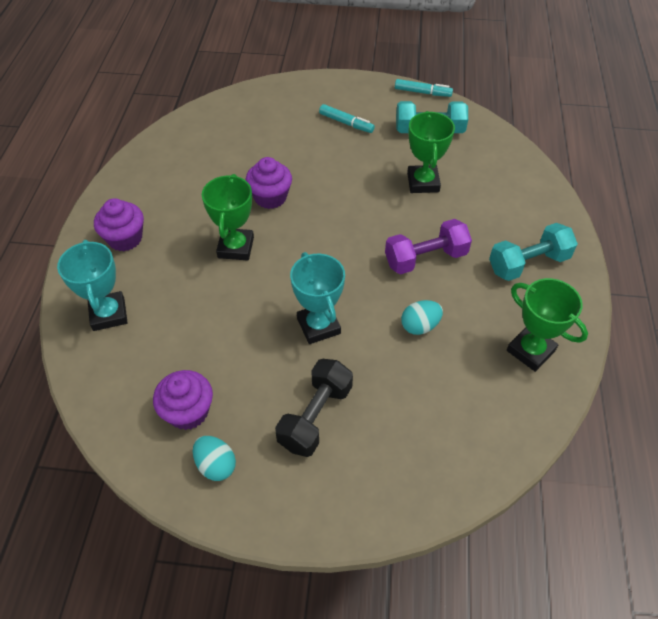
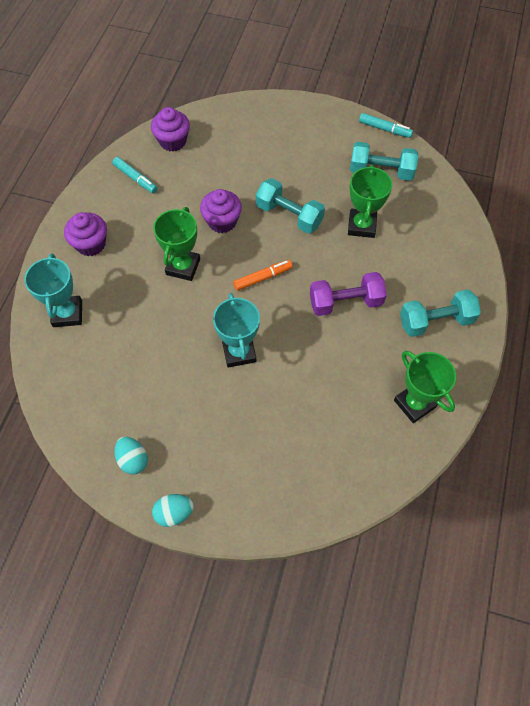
camera: 10 degrees right, 10 degrees up
(188, 411) = (118, 410): purple cupcake -> purple cupcake (173, 141)
(315, 416) = (220, 432): black dumbbell -> none
(328, 246) = (263, 278): none -> orange marker
(342, 182) = (289, 215): none -> turquoise dumbbell
(346, 123) = (306, 153): turquoise marker -> turquoise marker (135, 178)
(420, 326) = (325, 365): turquoise egg -> turquoise egg (174, 513)

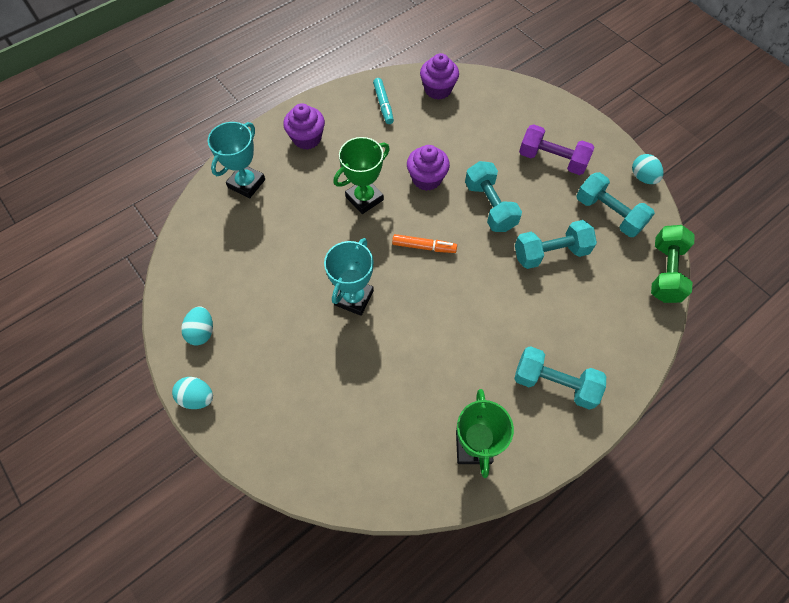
camera: 35 degrees right, 0 degrees up
(345, 302) = (481, 313): purple dumbbell -> purple dumbbell (552, 160)
(361, 226) = (550, 253): green trophy -> turquoise dumbbell
(385, 129) = (642, 177): turquoise marker -> turquoise egg
(450, 193) = (665, 272): none -> green dumbbell

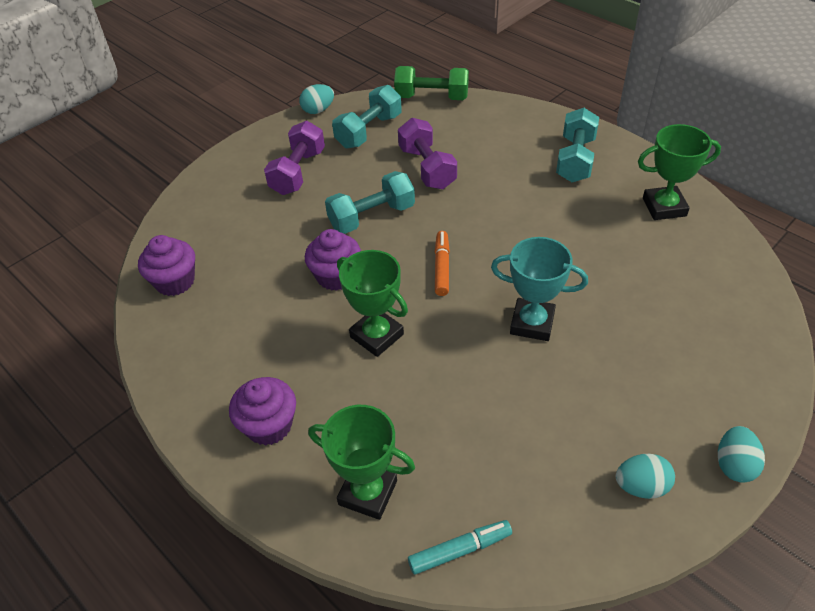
camera: 95 degrees left, 15 degrees down
(246, 183) = (368, 492): turquoise trophy -> green trophy
(383, 104) = (200, 339): turquoise marker -> turquoise marker (460, 550)
(550, 253) = (427, 168): turquoise dumbbell -> purple dumbbell

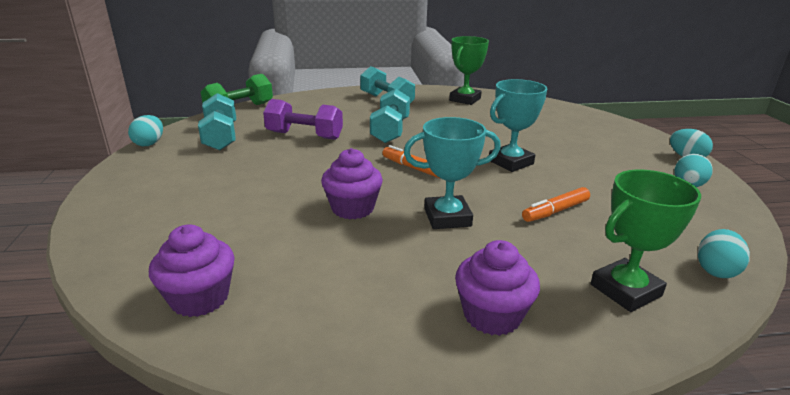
camera: 55 degrees left, 20 degrees down
(298, 172) = (199, 177): purple dumbbell -> none
(372, 217) = (314, 170): turquoise dumbbell -> turquoise dumbbell (390, 131)
(376, 335) = (447, 217): green trophy -> turquoise trophy
(460, 398) = (555, 211): none -> orange marker
(460, 550) = (716, 270): turquoise marker -> turquoise egg

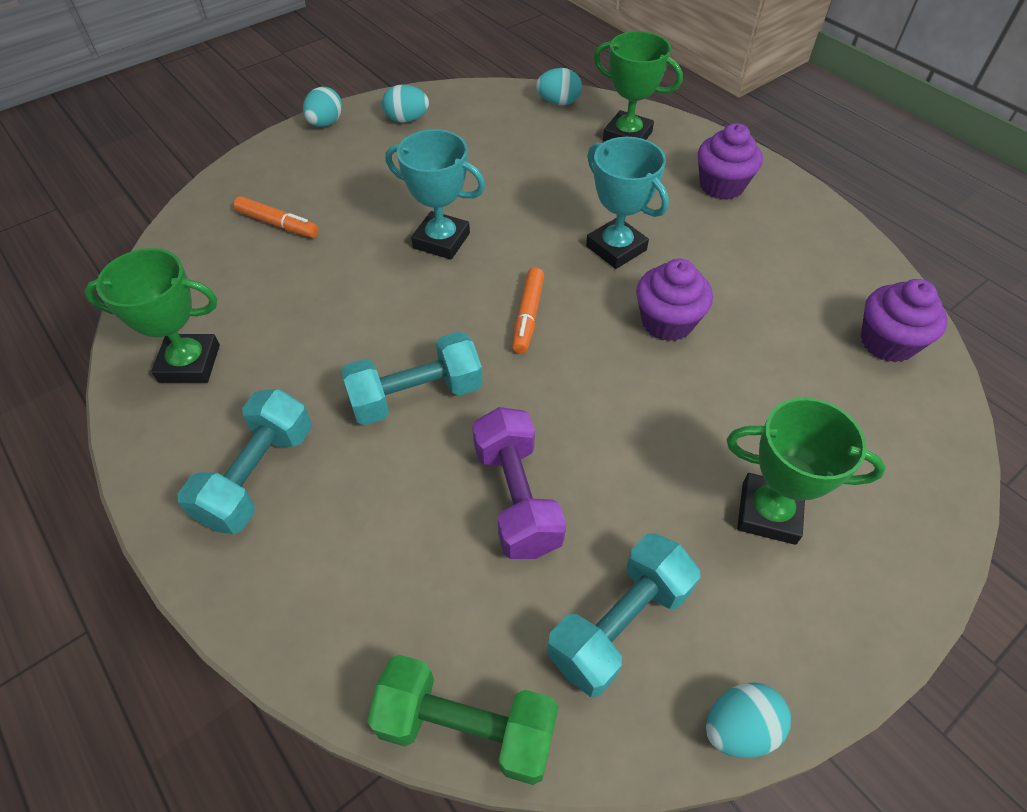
camera: 120 degrees left, 25 degrees up
(195, 184) = (768, 512): none -> green trophy
(555, 211) = (537, 186): orange marker -> orange marker (278, 224)

